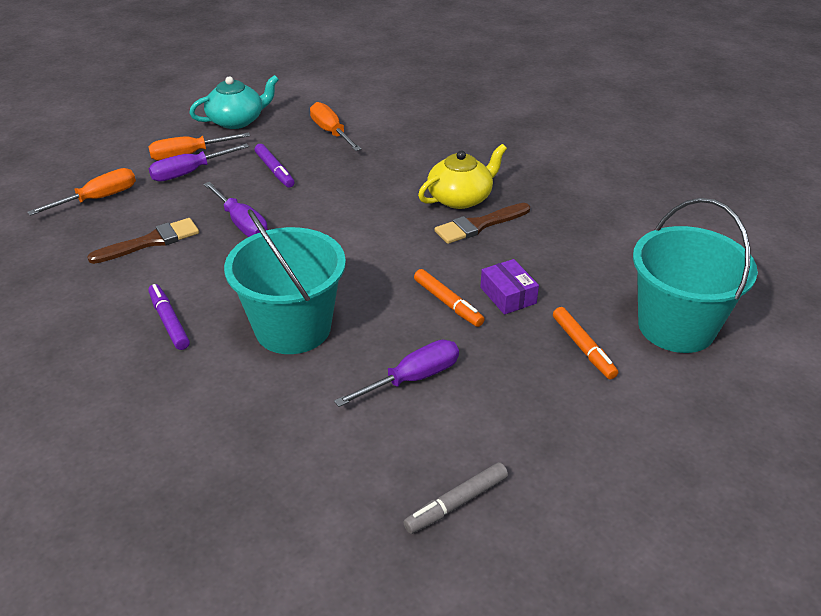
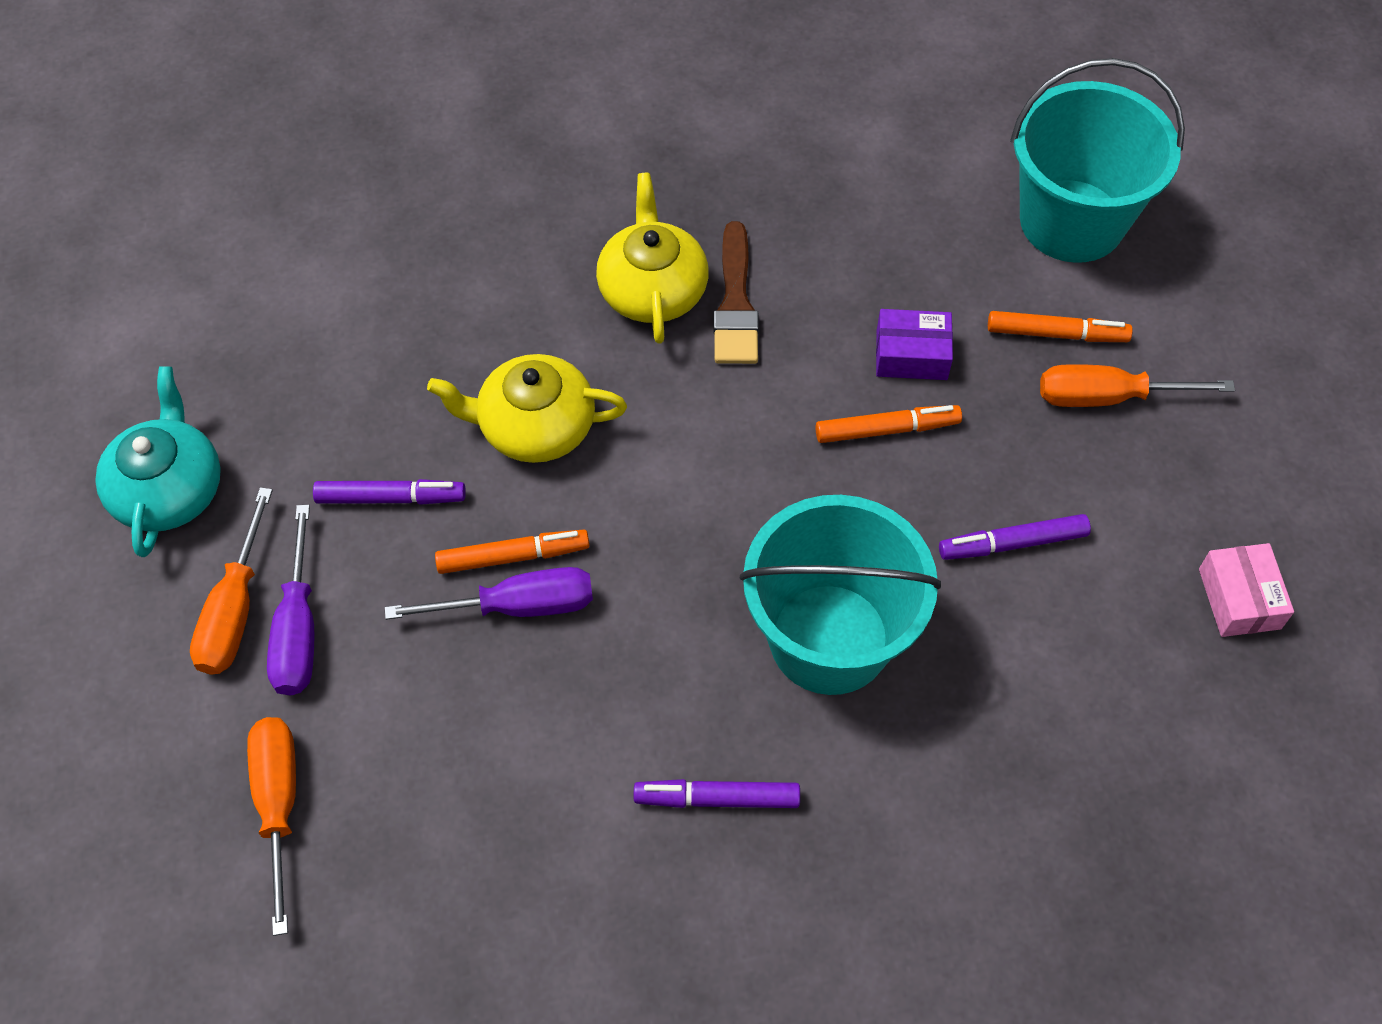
camera: 60 degrees left, 20 degrees up
(151, 241) = (480, 759): brown brush -> none
(268, 212) = (513, 557): none -> orange marker
(331, 132) = (329, 366): orange screwdriver -> orange screwdriver (1108, 397)
(346, 193) = (534, 426): none -> yellow teapot
(412, 379) = (1012, 543): purple screwdriver -> purple marker
(456, 503) = (1239, 598): grey marker -> pink box

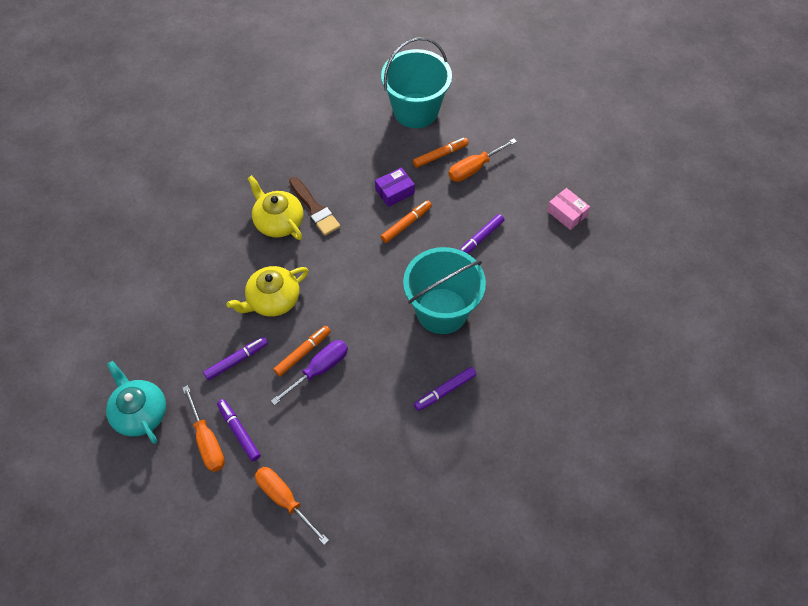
camera: 35 degrees left, 0 degrees up
(298, 628) = (239, 431): purple screwdriver -> purple marker

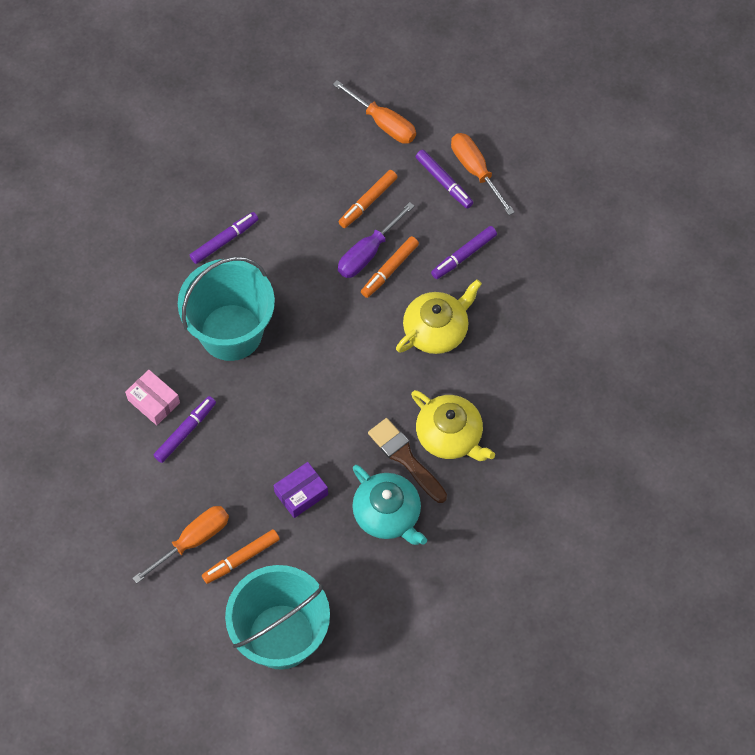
camera: 175 degrees right, 5 degrees up
(140, 413) = (555, 192): turquoise teapot -> turquoise teapot (388, 514)
(406, 224) = (282, 445): orange marker -> orange marker (368, 202)
(567, 213) = (69, 479): pink box -> pink box (154, 401)

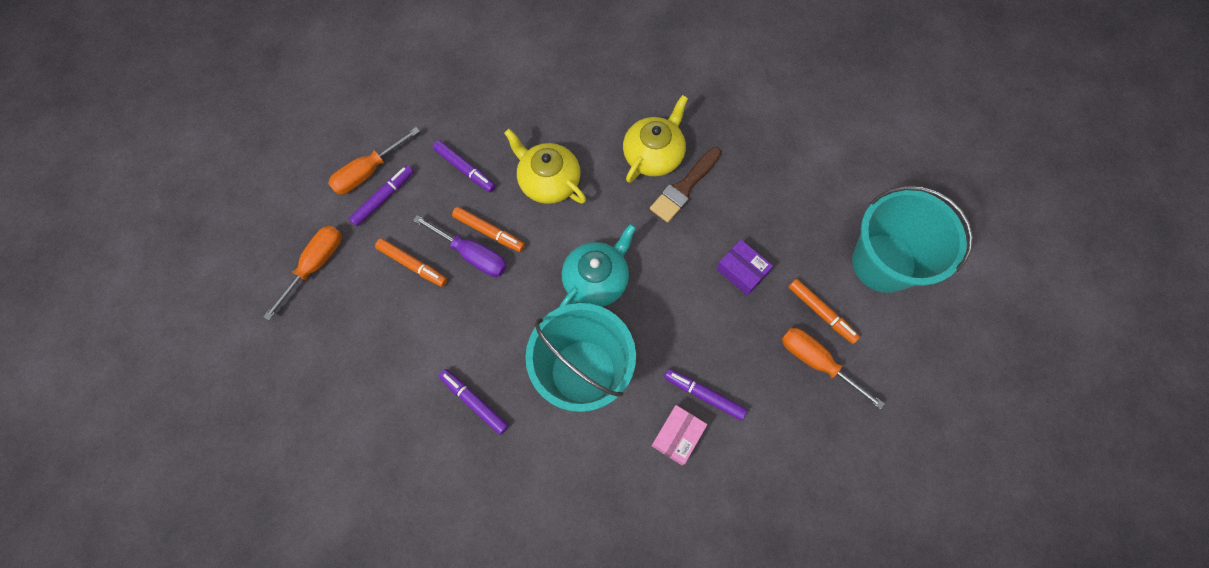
camera: 100 degrees left, 5 degrees up
(388, 514) = (742, 193): turquoise teapot -> turquoise teapot (596, 279)

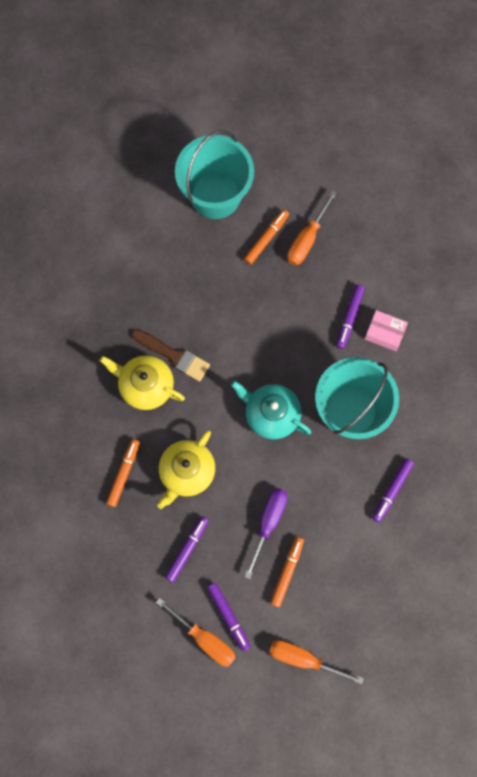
camera: 100 degrees left, 5 degrees up
(383, 198) = (228, 616): purple marker -> purple marker turned 150 degrees counterclockwise
(489, 232) = (244, 513): orange marker -> orange marker (124, 474)
(742, 271) = (242, 301): purple box -> none

